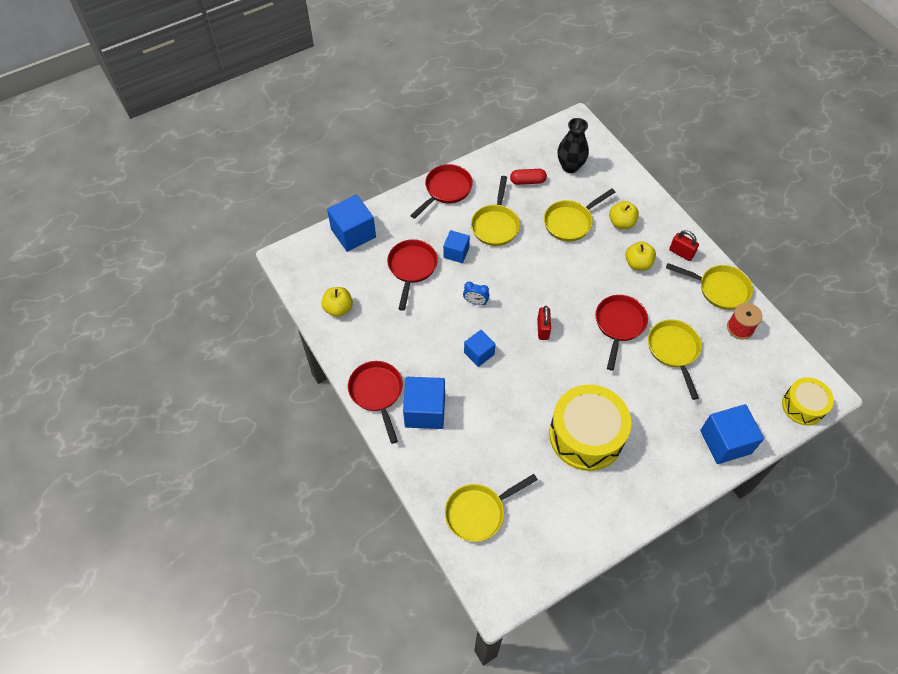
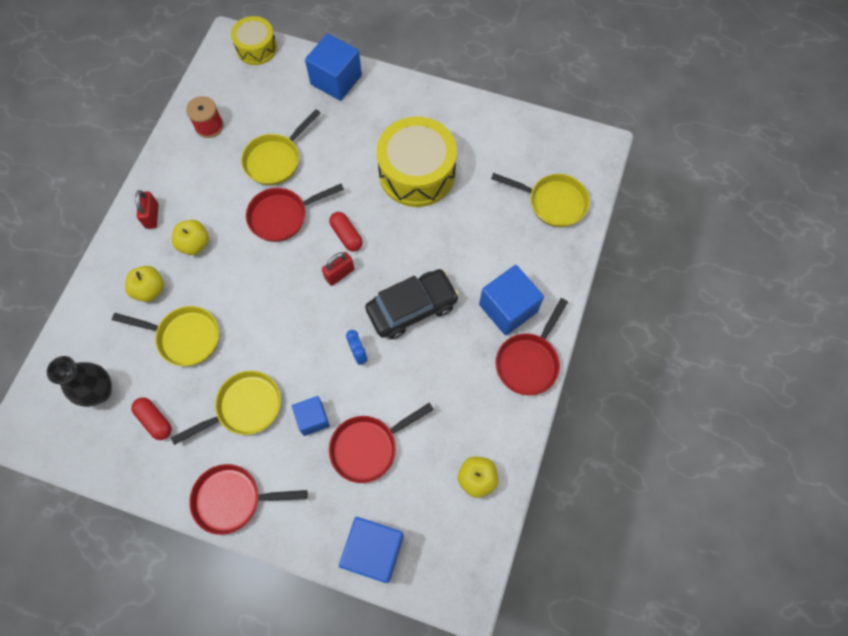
camera: 130 degrees left, 10 degrees up
(479, 353) = (412, 308): blue cube -> black car
(570, 353) = (346, 235): none -> red capsule
(719, 289) = (175, 163): yellow pan -> none

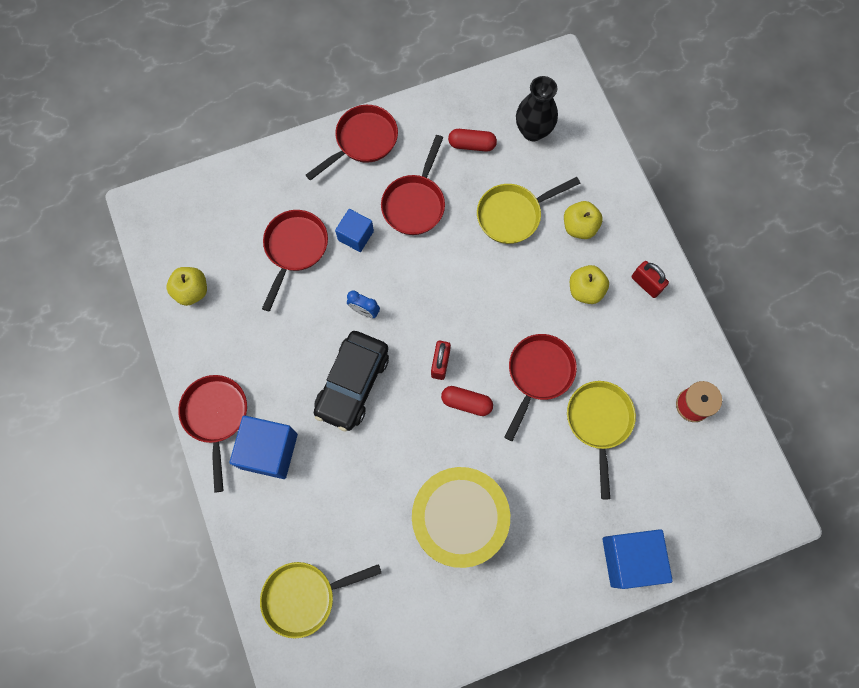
camera: 140 degrees right, 5 degrees up
(244, 407) = (415, 203): yellow pan -> red pan
(256, 48) = (742, 528): yellow drum -> none
(374, 551) = (231, 186): blue cube -> none

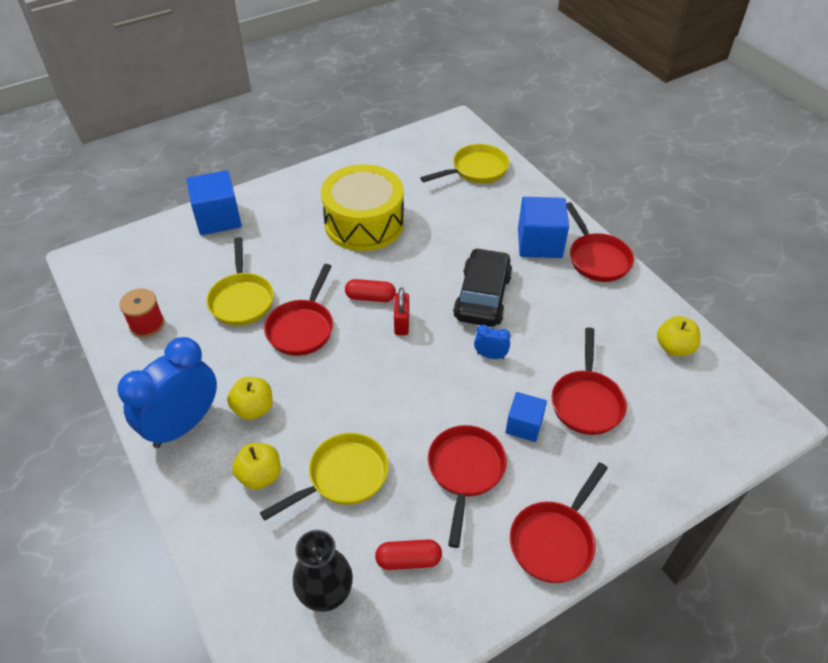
camera: 170 degrees right, 25 degrees down
(646, 284) = (183, 425): red padlock -> blue clock

